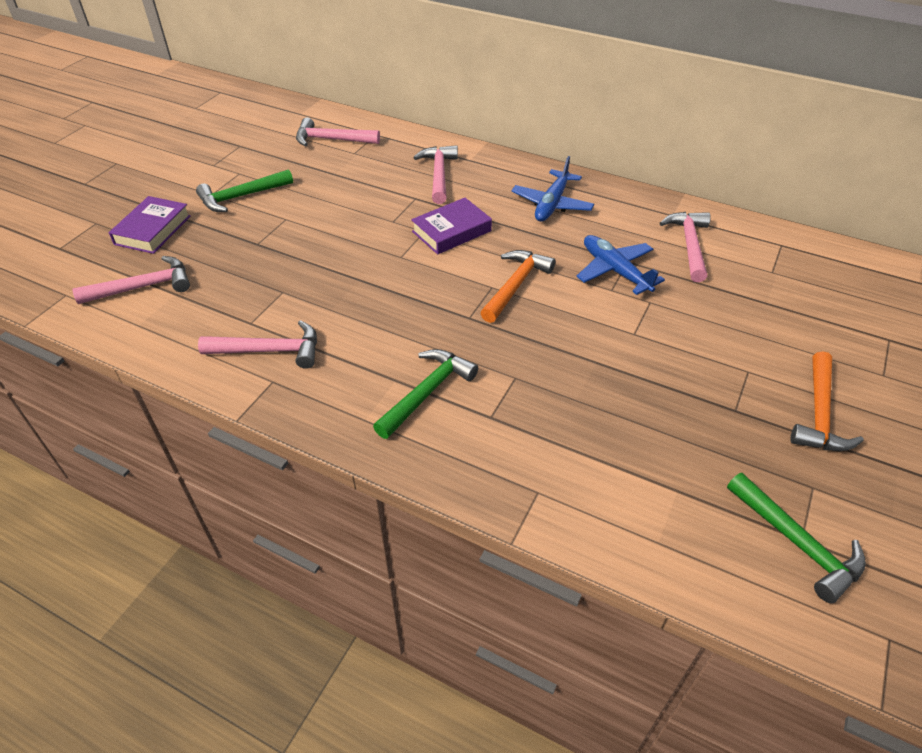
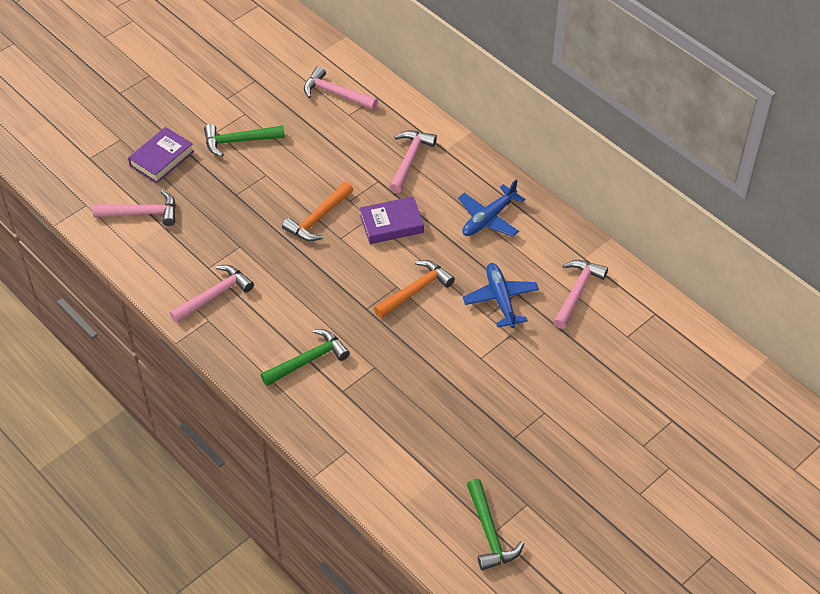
camera: 20 degrees right, 5 degrees up
(270, 351) = (214, 295): pink hammer -> pink hammer turned 60 degrees counterclockwise
(819, 414) = (571, 458): orange hammer -> orange hammer (318, 218)

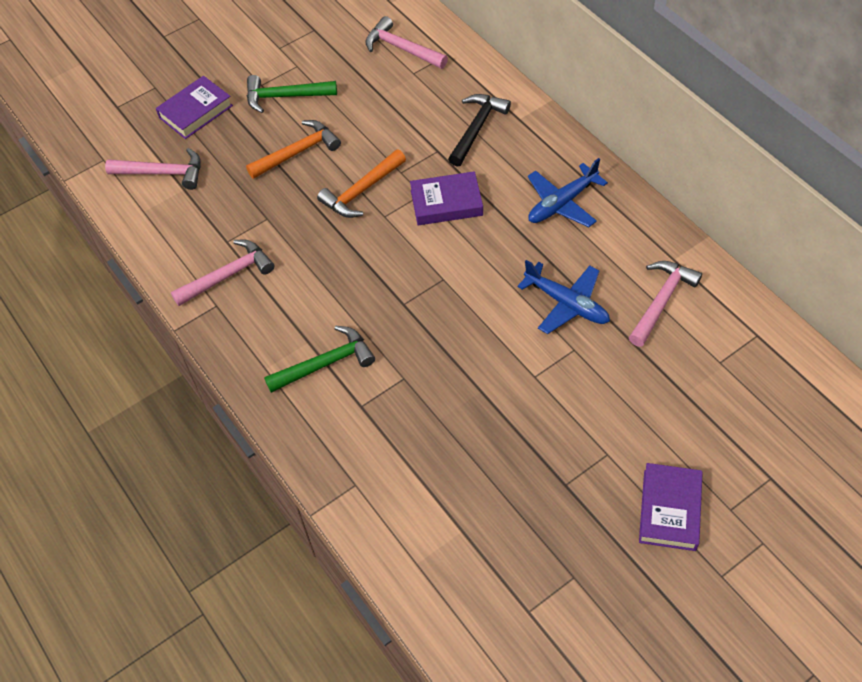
camera: 10 degrees right, 5 degrees up
(410, 160) = (477, 128): pink hammer -> black hammer
(415, 290) = (465, 285): orange hammer -> orange hammer (297, 152)
(489, 533) = (521, 613): green hammer -> none
(500, 299) = (566, 303): blue plane -> blue plane turned 135 degrees clockwise
(596, 449) = (669, 510): none -> purple book

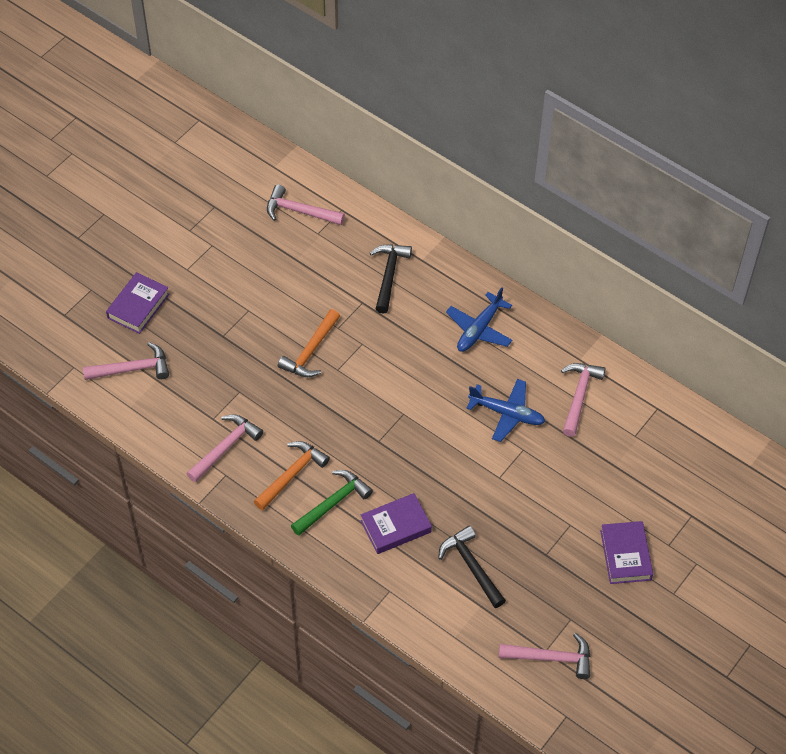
camera: 20 degrees left, 0 degrees up
(285, 96) = (213, 277): green hammer -> none
(297, 152) = (243, 327): orange hammer -> orange hammer (292, 474)
(446, 203) = (385, 347): purple book -> purple book (395, 526)
(466, 478) = (471, 566): none -> black hammer
(533, 623) = (551, 658): none -> pink hammer

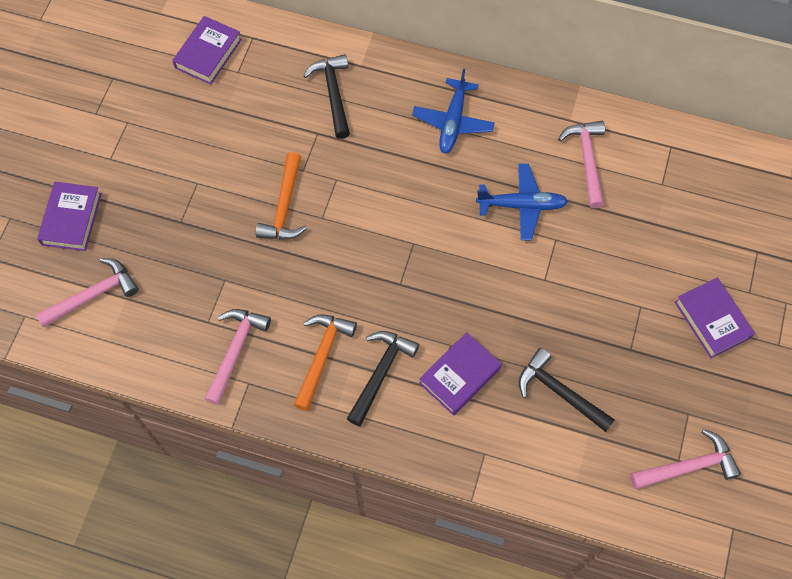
camera: 20 degrees left, 10 degrees up
(299, 211) = (208, 54): pink hammer -> purple book
(333, 503) = (380, 373): green hammer -> black hammer

